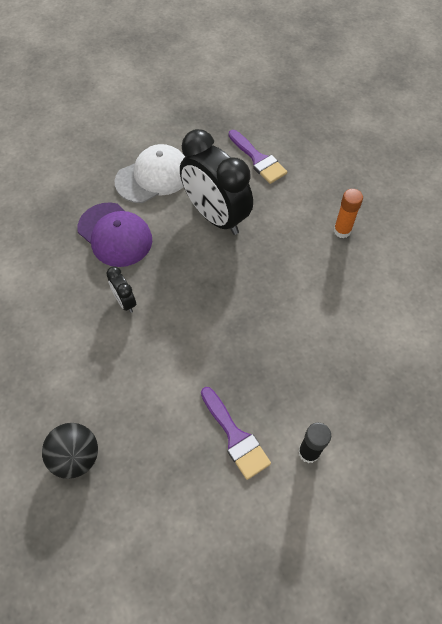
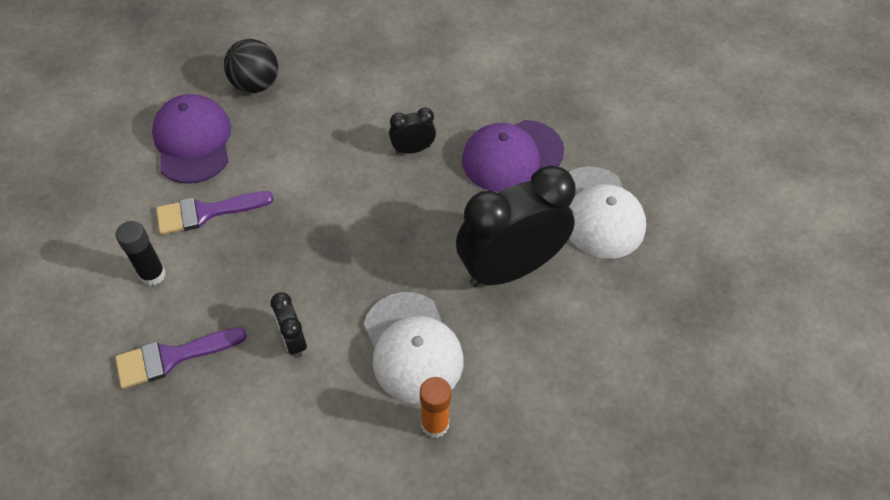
camera: 105 degrees right, 5 degrees down
(161, 485) = (193, 141): none -> purple cap
(258, 159) = (604, 352): purple brush -> purple brush (172, 357)
(296, 256) = (412, 347): none -> white cap
(321, 327) = (293, 340): none -> black clock

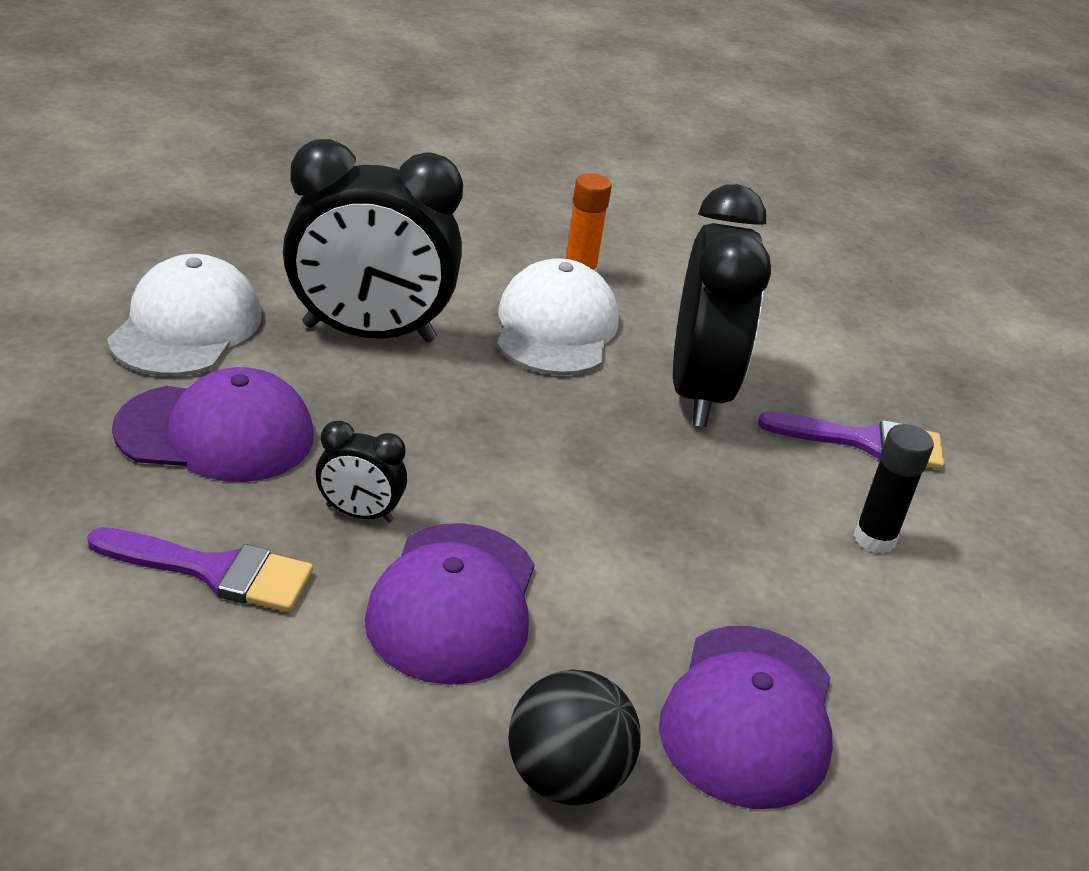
camera: 155 degrees left, 20 degrees down
(206, 212) = (764, 583): purple brush -> purple brush (215, 571)
(293, 340) = (698, 392): black clock -> black clock, size x2.27
(341, 129) = (453, 603): none -> purple cap

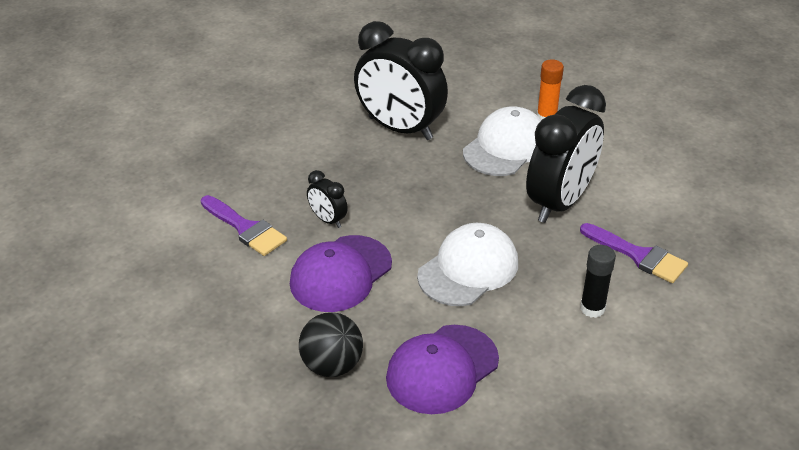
camera: 35 degrees right, 5 degrees up
(186, 327) = (311, 105): white cap -> white cap (468, 269)
(216, 433) = (289, 163): purple cap -> none

